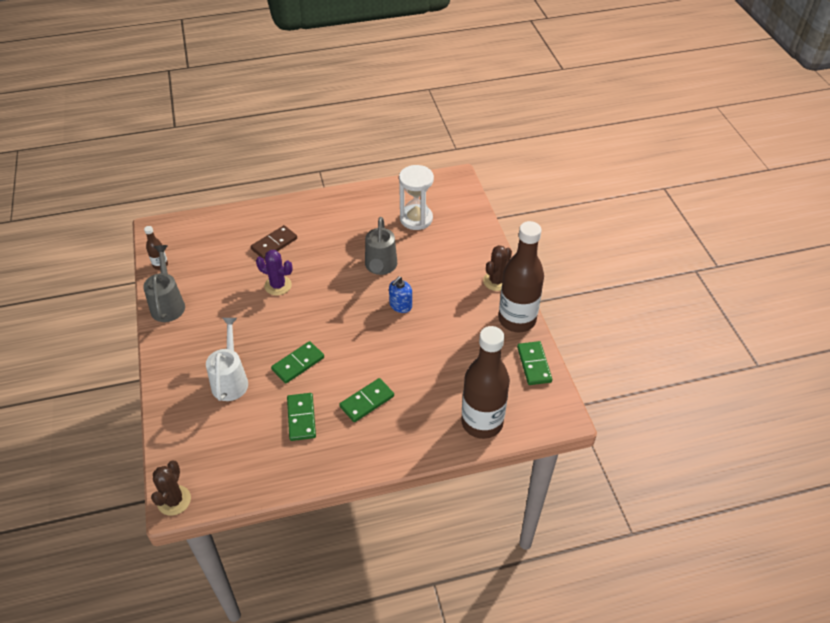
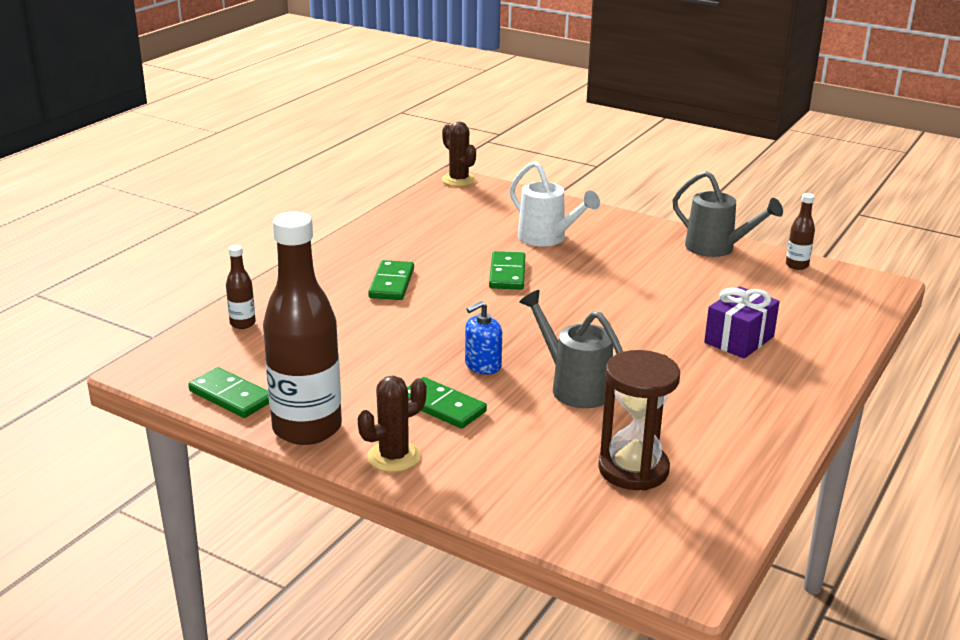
camera: 135 degrees right, 20 degrees down
(274, 244) = (739, 339): brown domino -> purple gift
(278, 285) = (651, 311): purple cactus -> none
(301, 418) = (437, 249): green domino -> green domino (442, 406)
(400, 305) = (483, 365): blue soap dispenser -> blue soap dispenser turned 120 degrees counterclockwise
(416, 219) = (633, 469): white hourglass -> brown hourglass
(482, 422) = (242, 323): brown bottle -> brown bottle, size x0.43
(496, 281) = (394, 457): brown cactus -> brown cactus turned 60 degrees clockwise

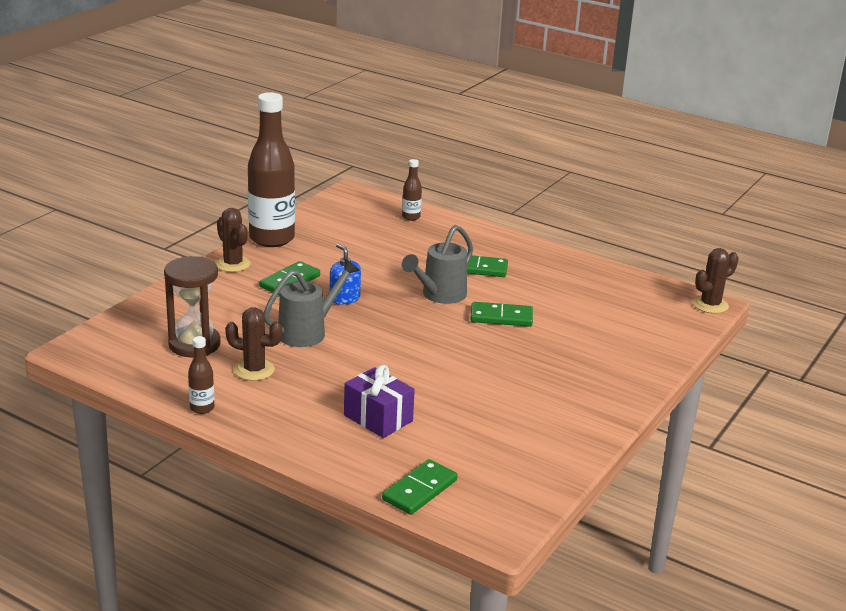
camera: 90 degrees right, 0 degrees up
(231, 396) = (314, 216): green domino -> green domino (419, 490)
(547, 239) = (579, 341): white watering can -> none
(678, 419) = (254, 370): none -> brown cactus
(716, 248) = (576, 435): grey watering can -> grey watering can (440, 295)
(797, 265) = (541, 482): brown bottle -> brown bottle (202, 408)

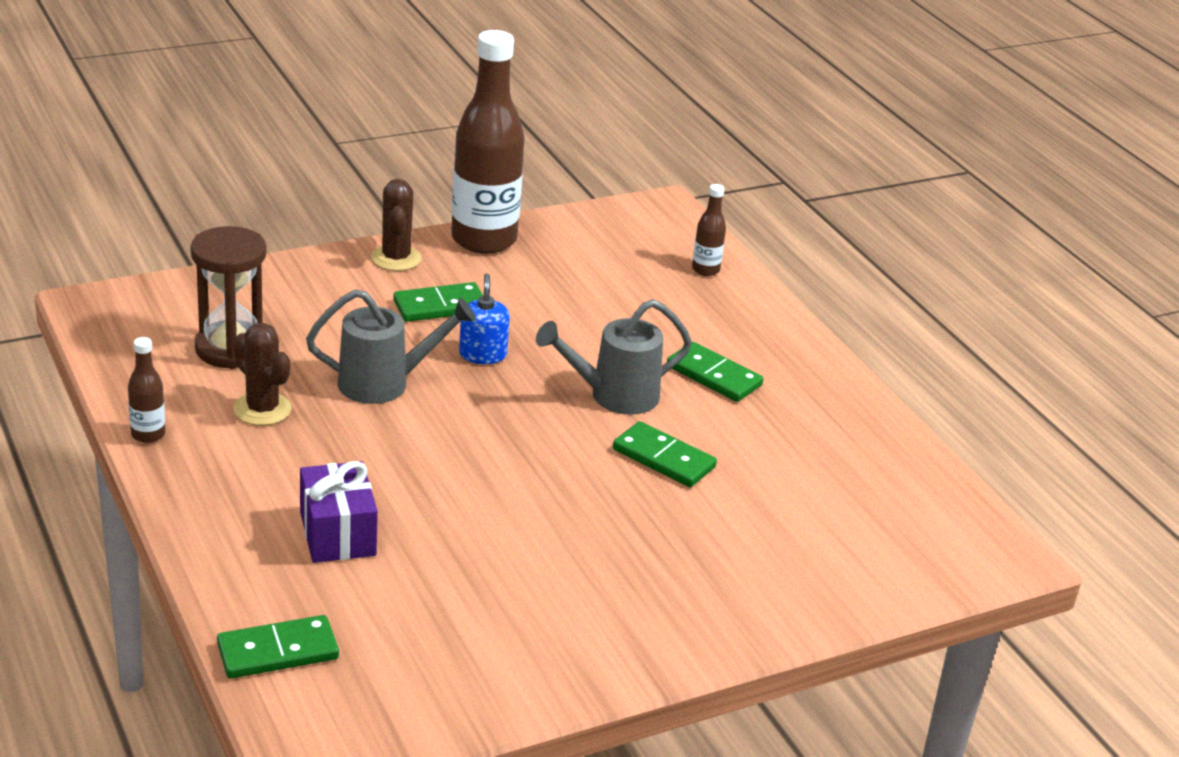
camera: 30 degrees right, 5 degrees up
(710, 305) = (1007, 558): brown cactus -> none

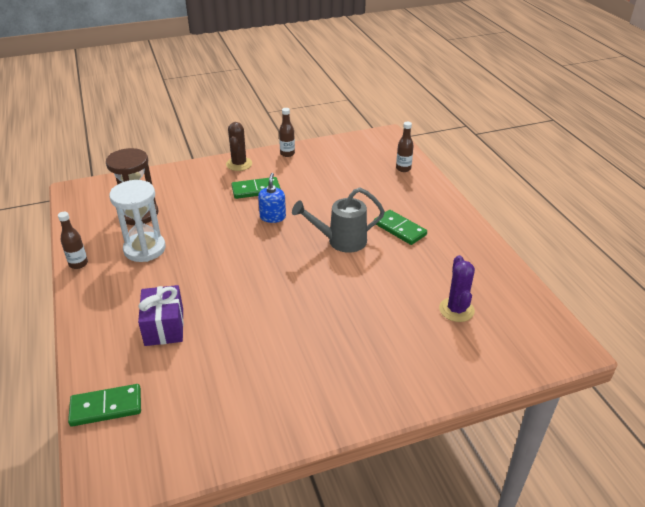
camera: 10 degrees right, 5 degrees up
(262, 409) = (144, 249): brown cactus -> white hourglass
(384, 383) = (215, 234): grey watering can -> none
(484, 239) = (287, 154): brown bottle -> brown bottle, size x0.43
(663, 458) = (363, 280): green domino -> none
(825, 503) = (456, 310): none -> purple cactus

